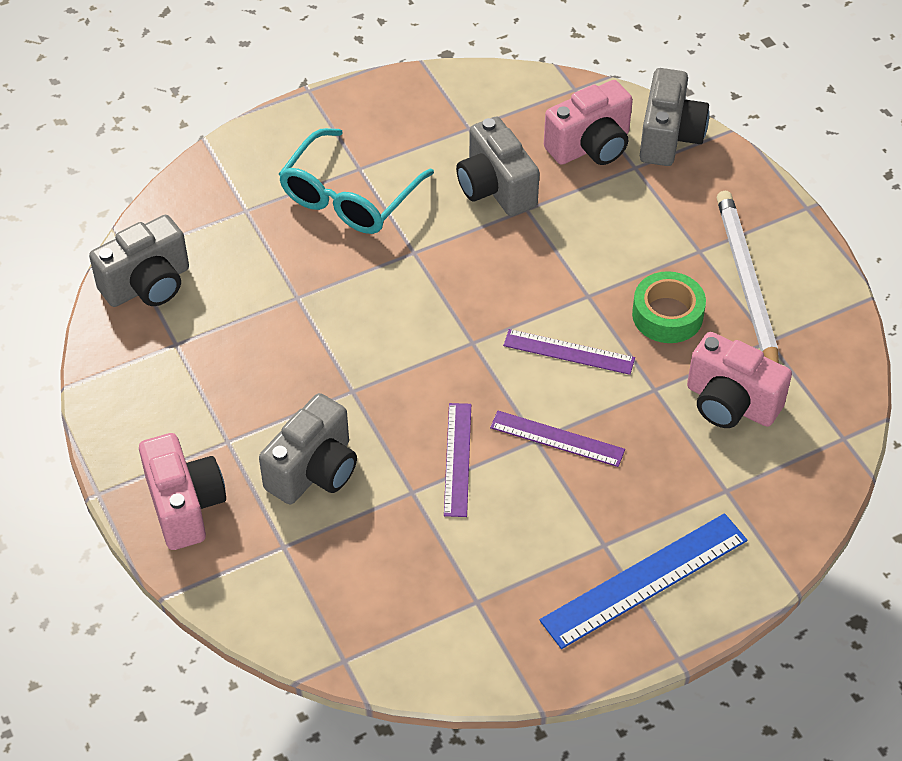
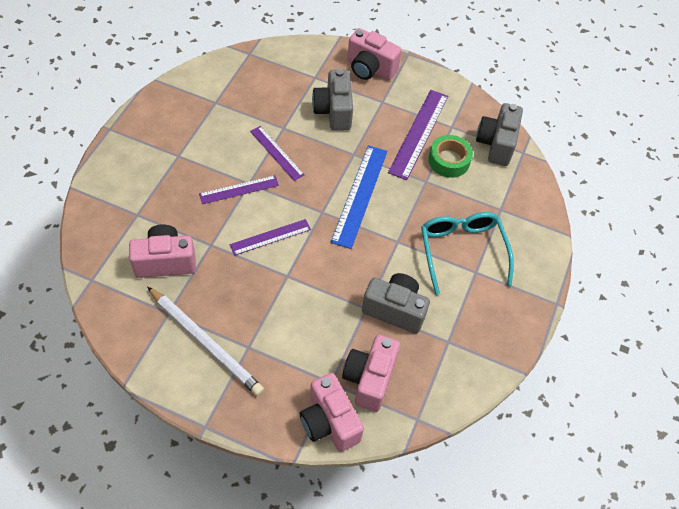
camera: 135 degrees right, 5 degrees up
(231, 362) = (419, 133): none -> purple ruler
(644, 580) = (148, 151): blue ruler -> blue ruler (360, 195)
(667, 315) = (236, 292): green tape -> green tape (449, 160)
(669, 137) = (329, 422): grey camera -> pink camera

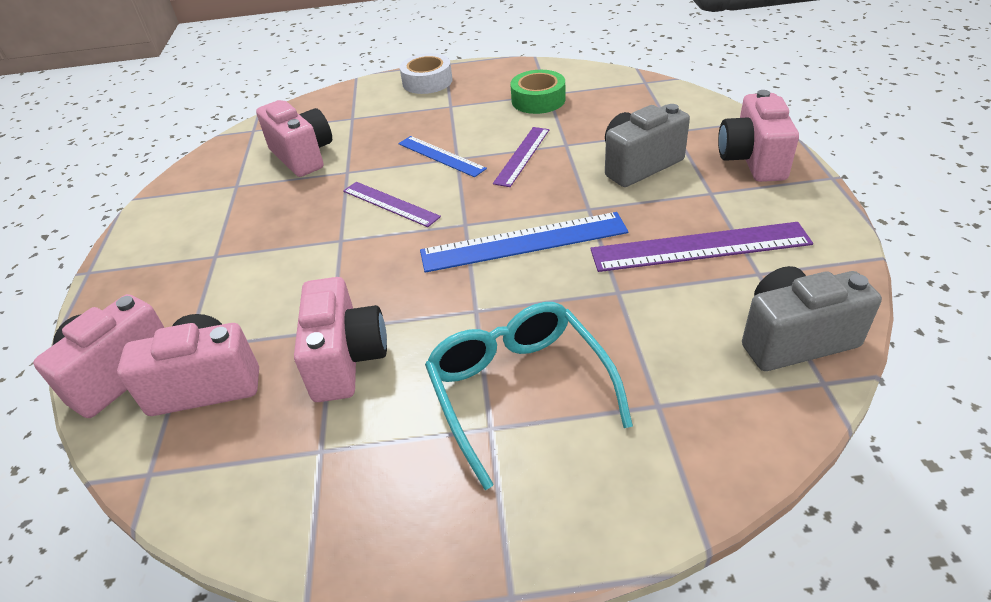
camera: 70 degrees right, 15 degrees down
(127, 151) = (427, 81): none -> white tape
(206, 342) = (207, 224): white pencil -> none
(239, 189) = (441, 156): purple ruler -> blue ruler
(394, 310) = (346, 360): grey camera -> pink camera
(449, 160) = (687, 298): green tape -> green tape (538, 100)
(462, 251) = (519, 391): turquoise glasses -> turquoise glasses turned 75 degrees counterclockwise

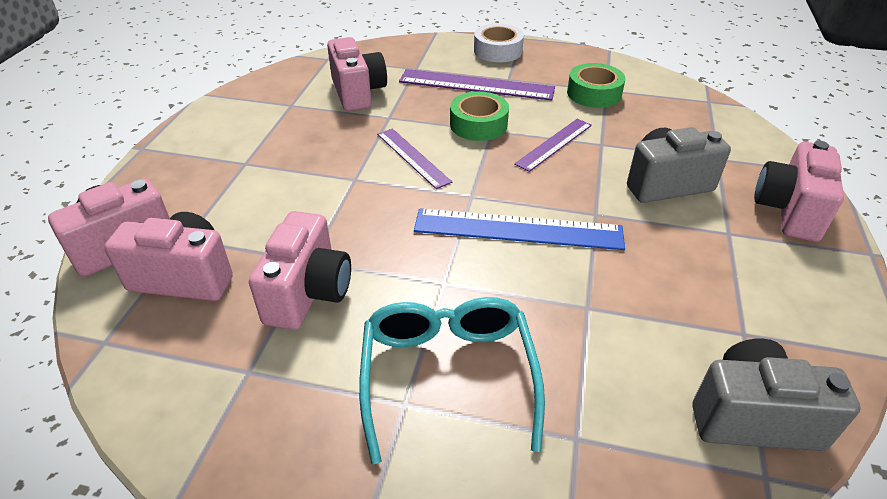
camera: 15 degrees right, 0 degrees up
(441, 156) = (478, 124): blue ruler -> green tape
(699, 247) = (692, 286): purple ruler -> purple ruler (476, 85)

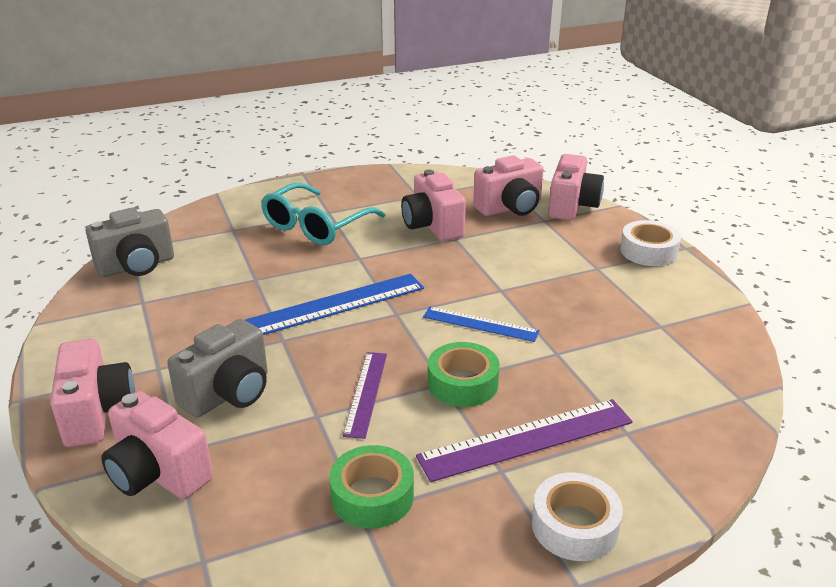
camera: 145 degrees right, 10 degrees down
(175, 158) = (648, 251): none -> white tape
(358, 93) = (628, 366): pink camera -> pink camera (158, 474)
(413, 157) = (480, 324): purple ruler -> blue ruler
(448, 376) = (316, 226): turquoise glasses -> turquoise glasses turned 75 degrees clockwise

